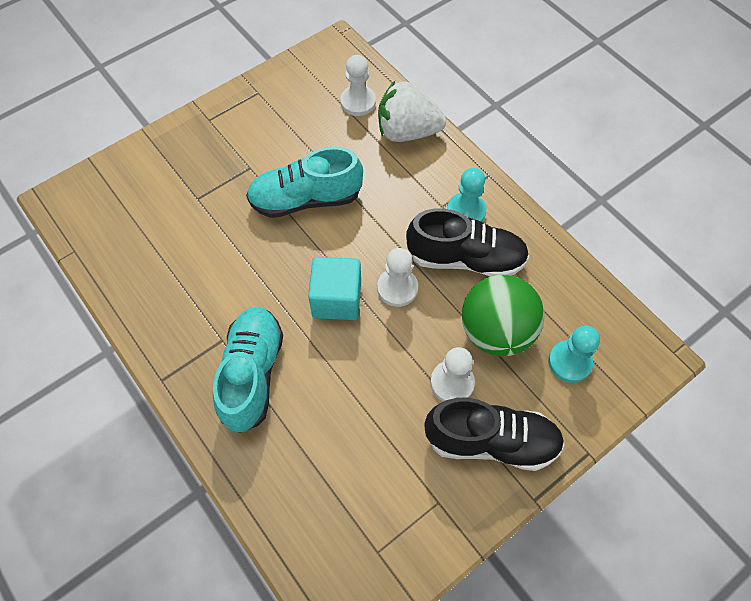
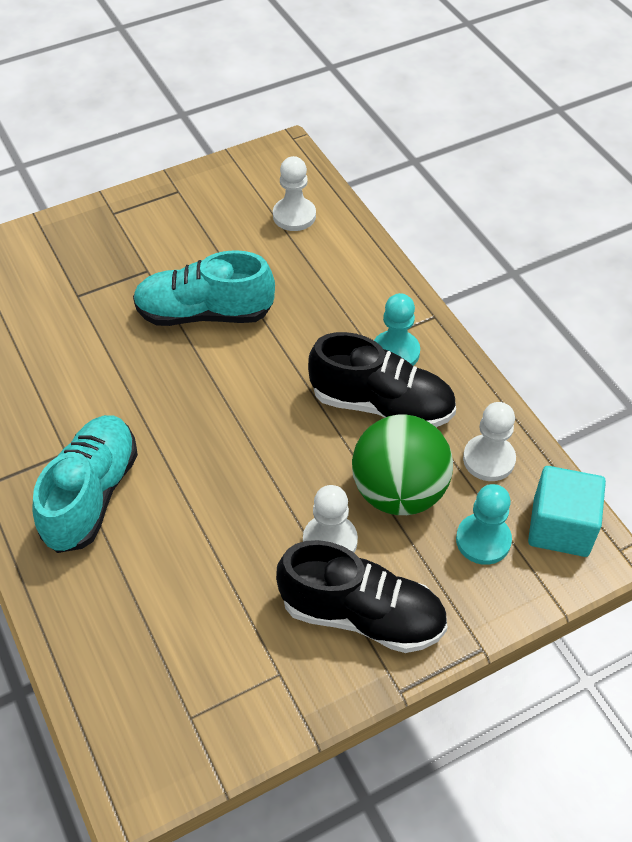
camera: 10 degrees right, 10 degrees down
(336, 299) = (213, 427): turquoise cube -> turquoise cube (560, 527)
(397, 288) = (289, 426): white pawn -> white pawn (489, 459)
(407, 132) = (345, 255): white strawberry -> none

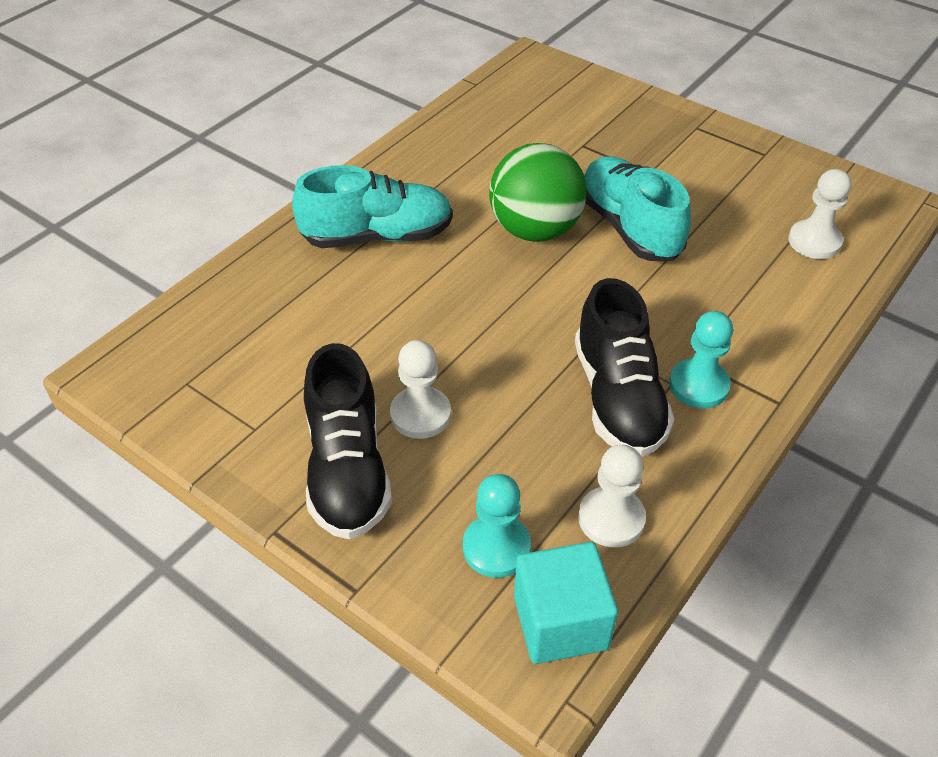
camera: 65 degrees right, 5 degrees down
(399, 492) = (514, 450): green ball -> green ball (535, 230)

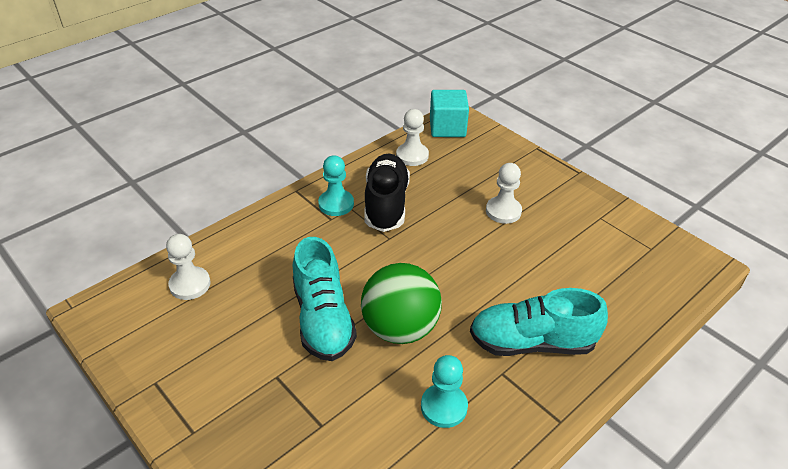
camera: 170 degrees left, 5 degrees down
(347, 470) = (544, 191): black shoe -> none
(496, 547) = (470, 153): turquoise pawn -> turquoise pawn (444, 407)

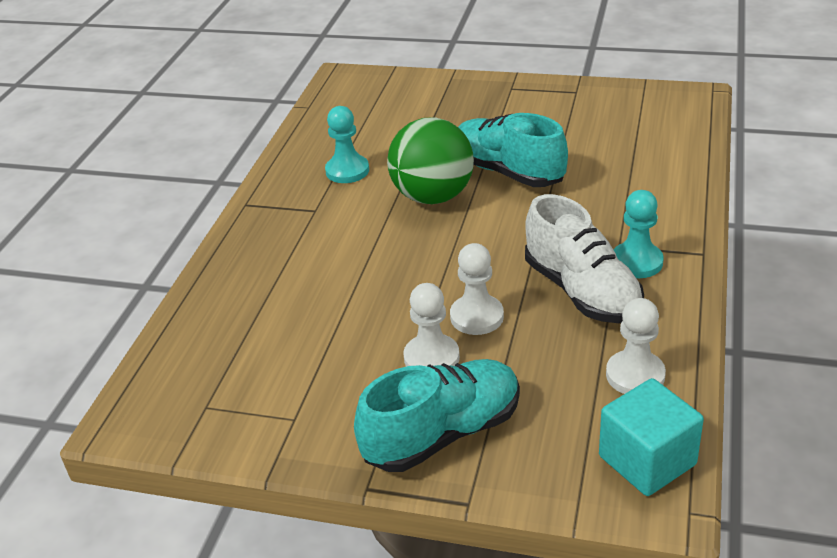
camera: 150 degrees right, 5 degrees down
(190, 284) = (653, 139): white pawn -> white pawn (477, 317)
(386, 204) = (582, 291): black shoe -> white shoe
(532, 342) = (302, 242): turquoise shoe -> turquoise shoe (443, 434)

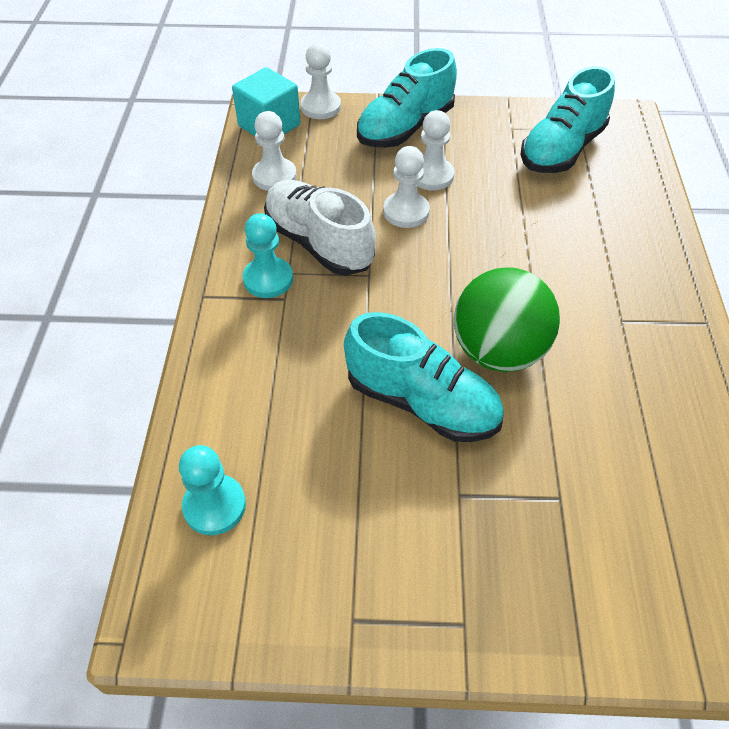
camera: 165 degrees right, 15 degrees up
(251, 378) = (561, 150): none -> turquoise shoe
(347, 171) = (623, 388): turquoise pawn -> turquoise pawn (214, 506)
(564, 489) = (321, 107): none -> white pawn

